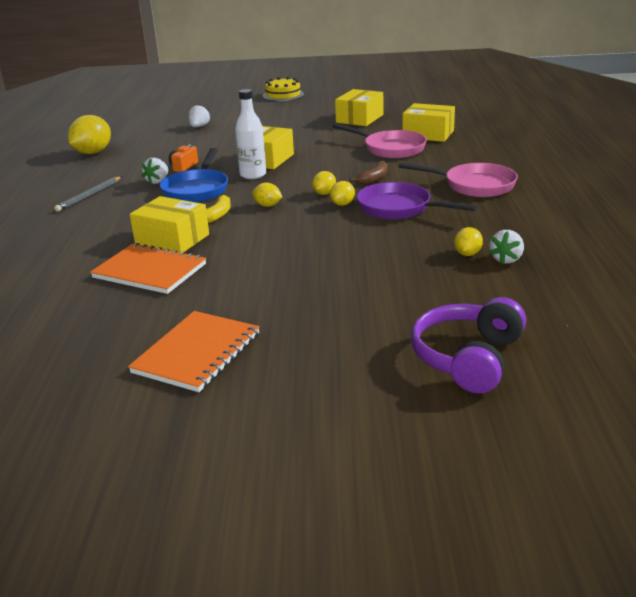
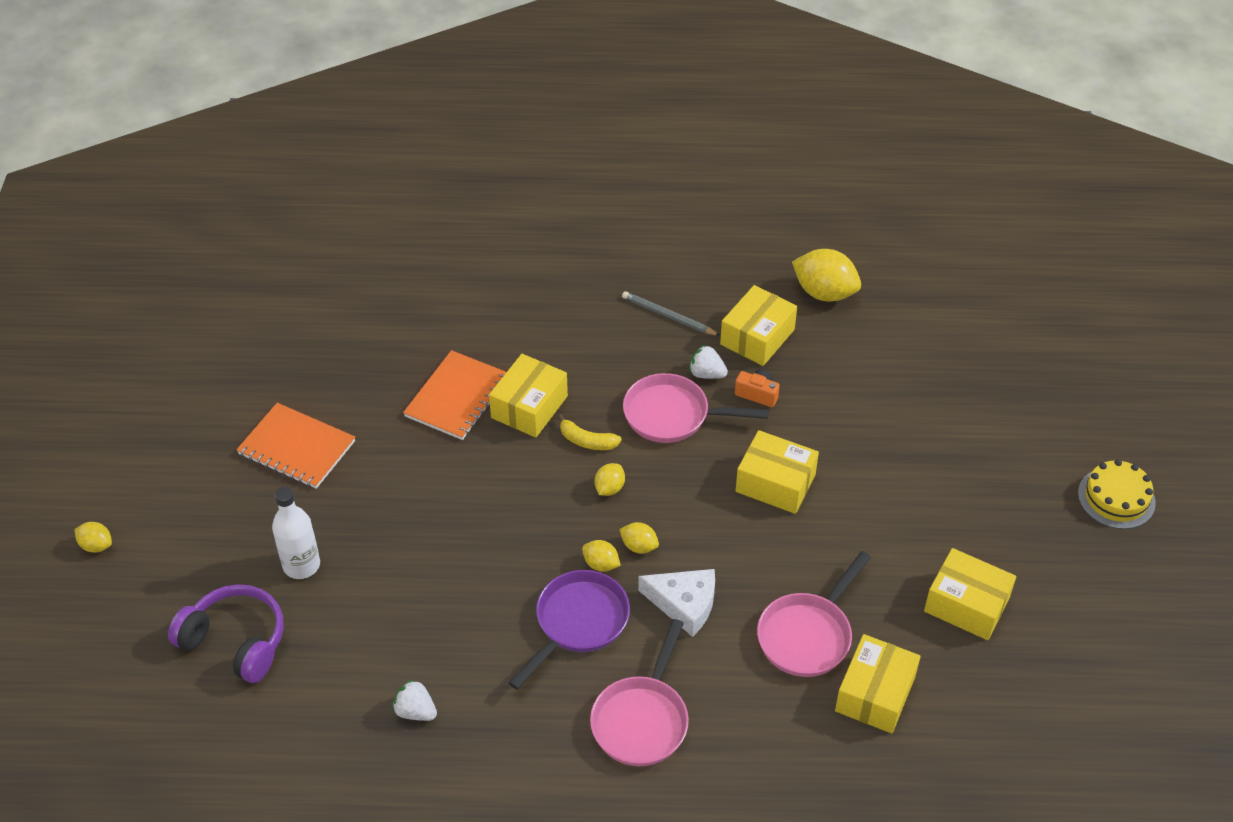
camera: 90 degrees right, 20 degrees up
(126, 169) = (757, 337): none -> yellow box
(197, 189) = (672, 415): blue pan -> pink pan
(199, 127) = (934, 395): white strawberry -> none
(253, 175) = (716, 470): white bottle -> white bottle (301, 565)
(374, 179) = (684, 604): brown banana -> white cheese
(467, 254) = (437, 675): yellow lemon -> yellow lemon (96, 545)

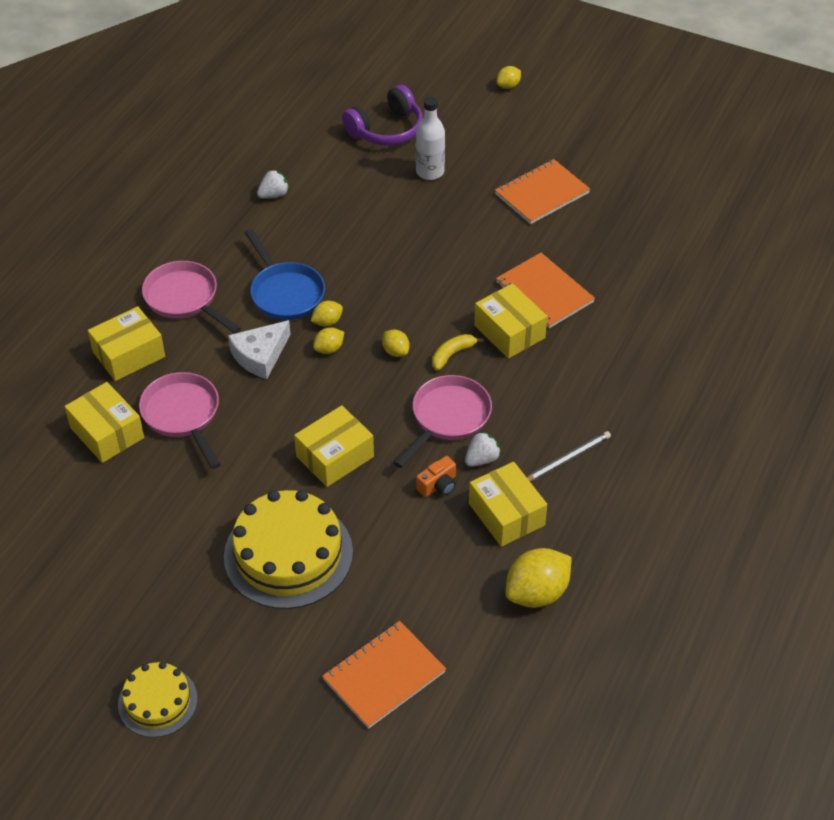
camera: 115 degrees right, 0 degrees up
(578, 623) = (285, 293): purple pan -> blue pan
(907, 472) = (288, 554): none -> yellow cake
(966, 604) = (136, 528): yellow box -> yellow box (129, 354)
(973, 359) = (384, 676): none -> orange notebook

